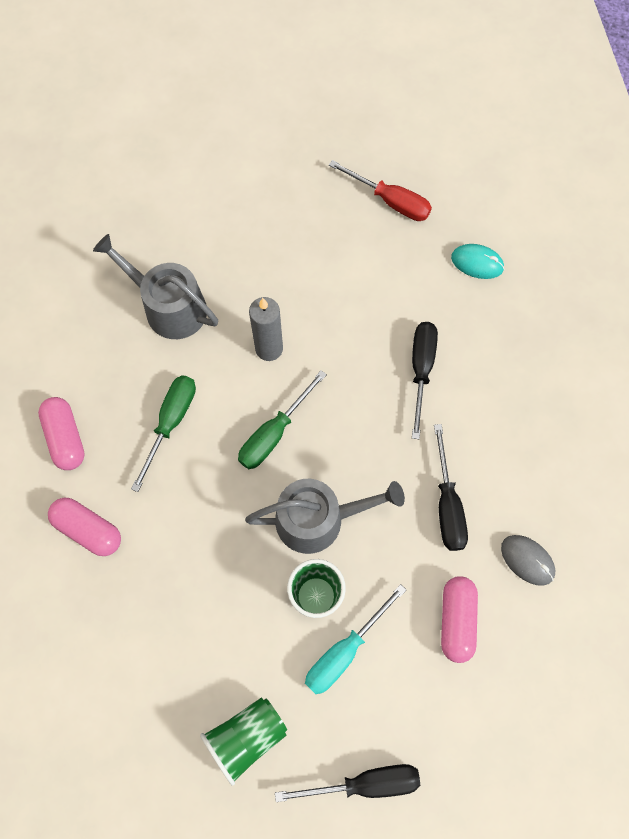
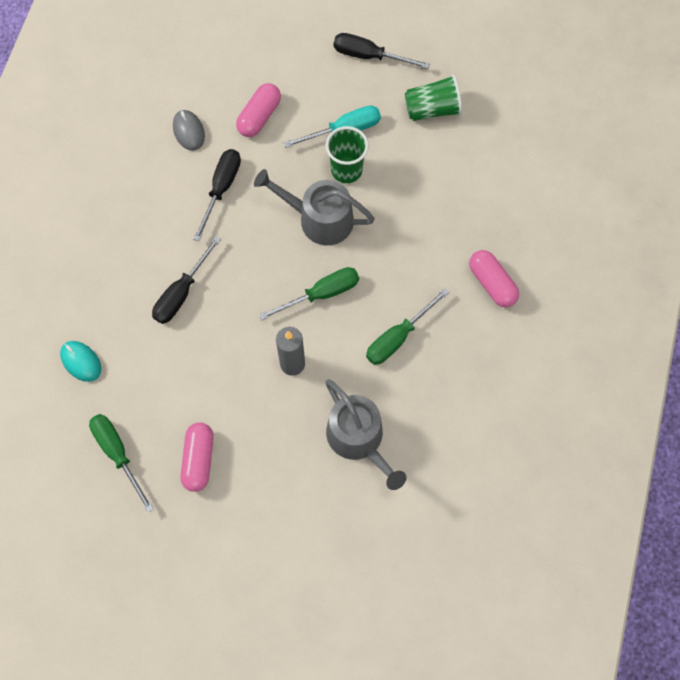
camera: 155 degrees left, 0 degrees up
(66, 438) = (486, 361): pink capsule -> pink capsule (198, 459)
(390, 201) = (117, 453): red screwdriver -> green screwdriver

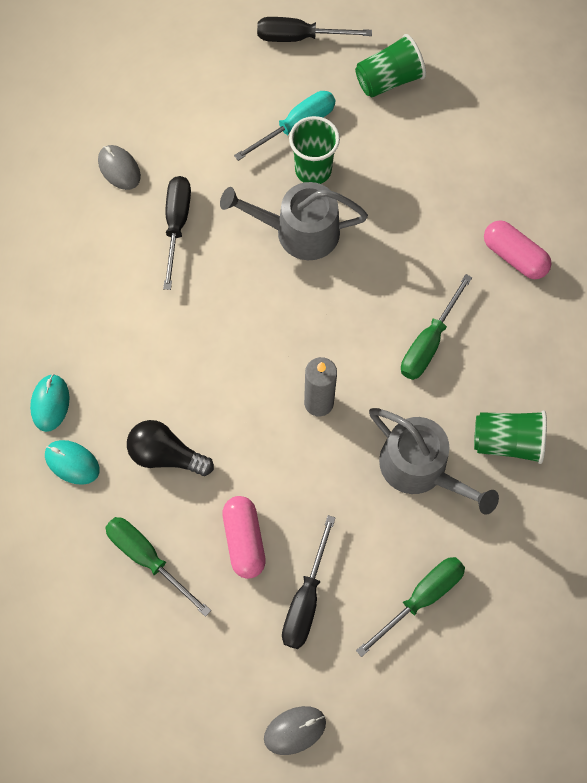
camera: 15 degrees left, 0 degrees up
(78, 309) = (50, 403): none -> turquoise mouse
(157, 374) = (166, 455): none -> black light bulb
(181, 293) = (166, 354): black screwdriver -> black screwdriver (306, 599)
(193, 623) = (295, 730): none -> grey mouse
(259, 116) = (195, 133): pink capsule -> none
(321, 294) = (327, 315): green screwdriver -> green screwdriver (421, 597)
(437, 435) = (507, 441): none -> green cup

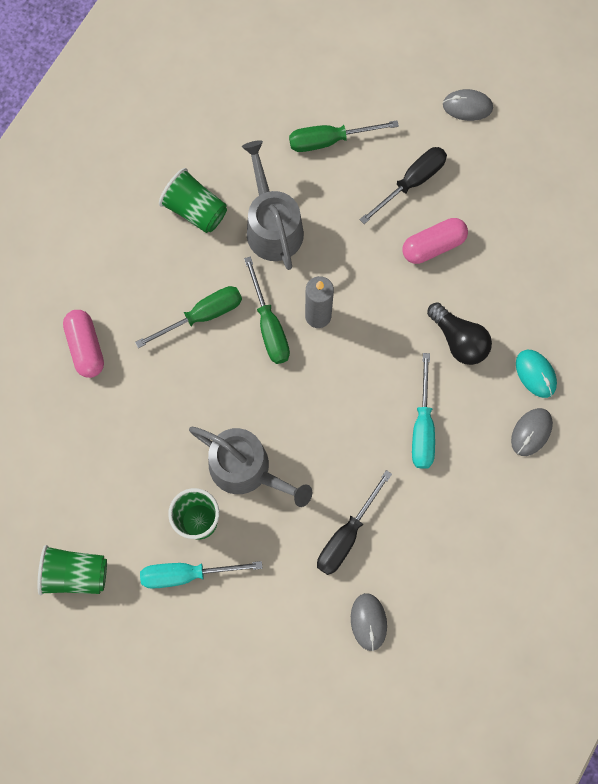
camera: 150 degrees left, 5 degrees up
(50, 403) = (531, 432): turquoise mouse -> grey mouse
(147, 558) = (512, 271): green screwdriver -> green screwdriver (269, 326)
(158, 353) = (422, 427): none -> turquoise screwdriver
(244, 540) = (433, 246): pink capsule -> pink capsule turned 45 degrees clockwise
(299, 37) = (126, 669): black screwdriver -> none

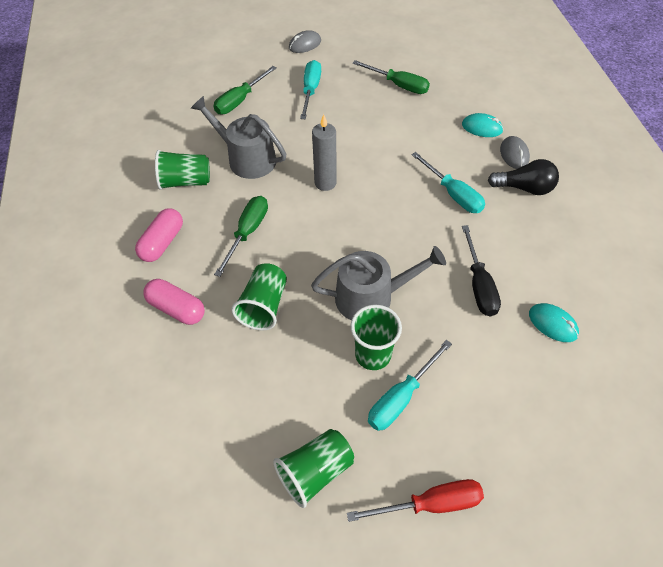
camera: 40 degrees left, 20 degrees down
(132, 666) = (430, 504): none -> red screwdriver
(154, 403) = (264, 306): none -> green cup
(269, 326) = (299, 208): green screwdriver -> green screwdriver (398, 85)
(368, 622) = (552, 324): grey mouse -> turquoise mouse
(412, 182) = (310, 90): black screwdriver -> turquoise screwdriver
(433, 246) = (356, 109): pink capsule -> pink capsule (162, 242)
(458, 340) = (422, 140): black light bulb -> black light bulb (524, 188)

